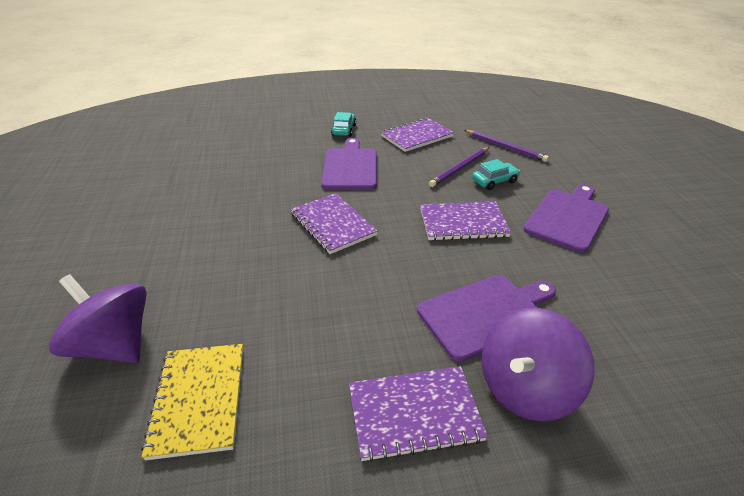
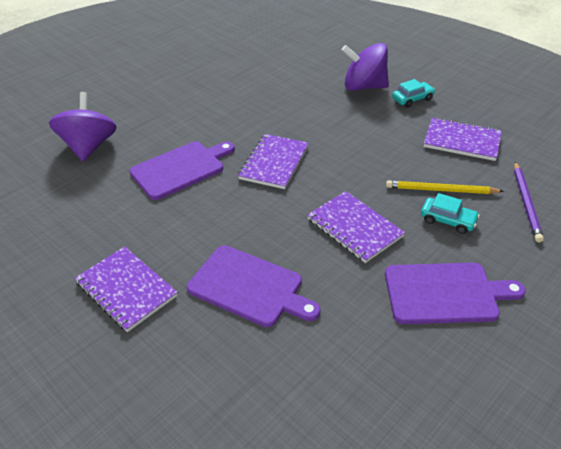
camera: 55 degrees right, 5 degrees up
(199, 399) = (76, 198): yellow notebook -> none
(350, 167) = (359, 132): purple cutting board -> purple cutting board (180, 169)
(460, 168) = (440, 190): purple pencil -> yellow pencil
(526, 388) = (189, 338): purple spinning top -> purple spinning top (364, 87)

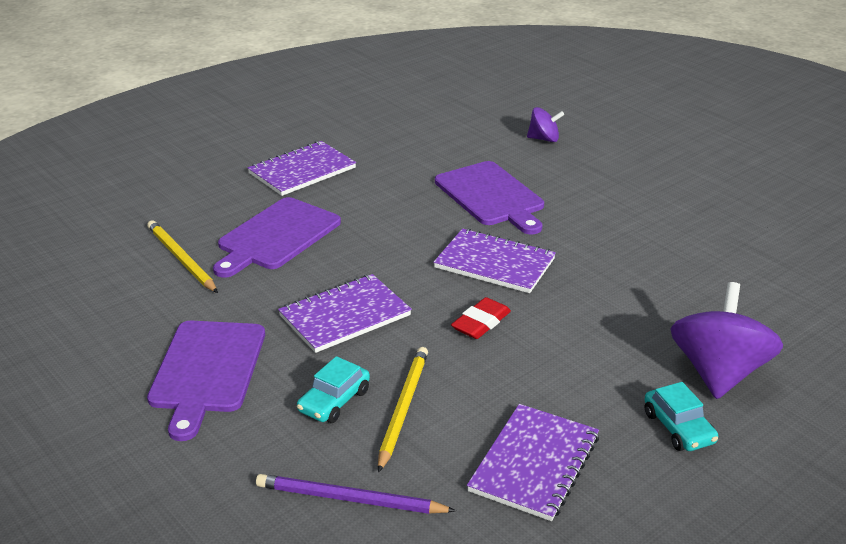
camera: 95 degrees right, 10 degrees down
(89, 146) = (544, 139): purple spinning top -> purple spinning top, size x0.52
(296, 351) = (181, 259): none -> yellow pencil
(344, 165) = (481, 323): none -> red eraser

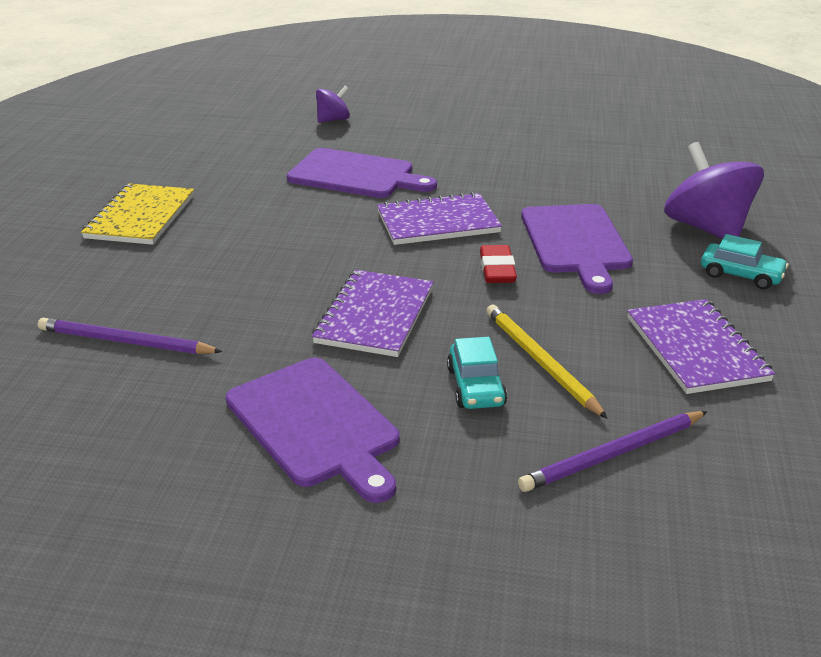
camera: 40 degrees left, 0 degrees up
(181, 259) = (125, 342): yellow pencil -> purple pencil
(276, 236) = (201, 280): purple cutting board -> purple cutting board (575, 242)
(302, 171) = (141, 217): purple notebook -> yellow notebook

